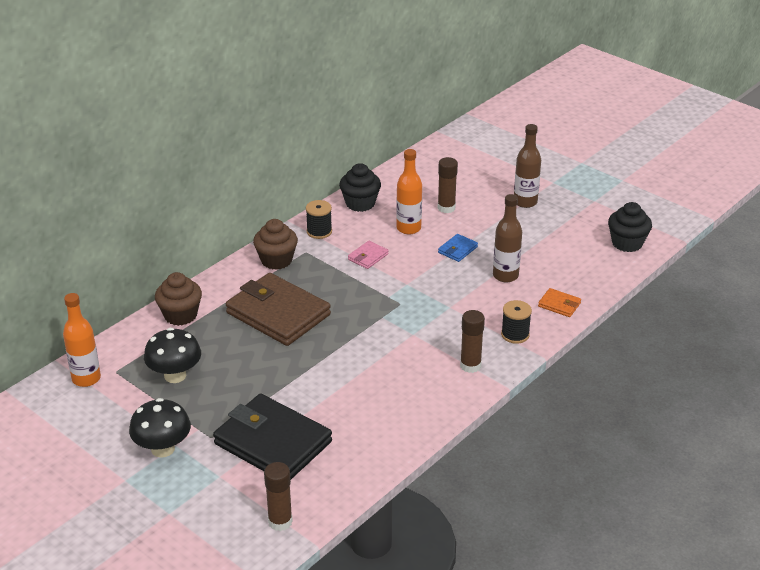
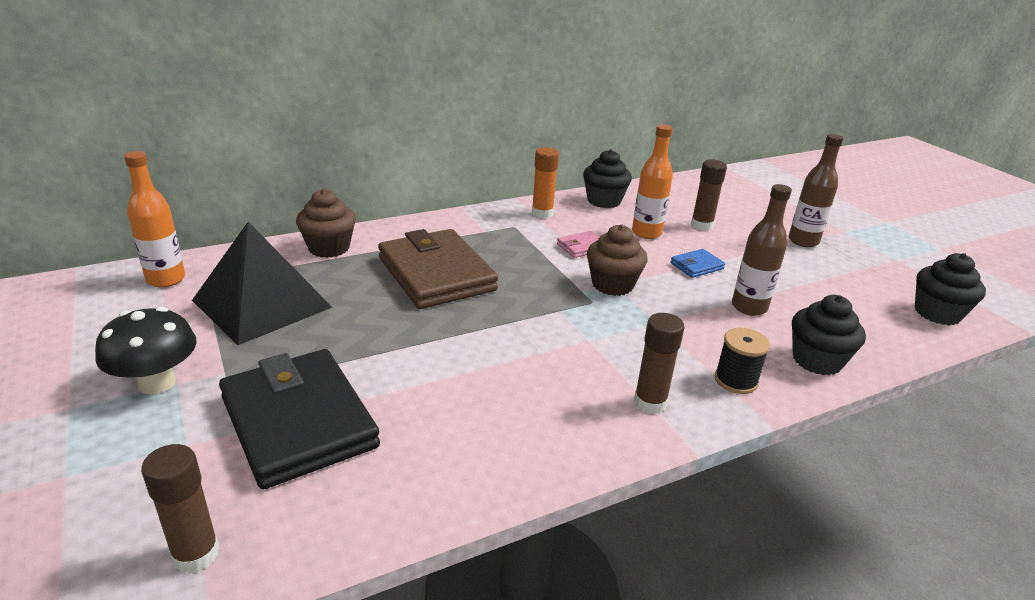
camera: 20 degrees right, 5 degrees down
(175, 375) = (261, 303): black mushroom -> black pyramid
(276, 260) = (476, 226): brown cupcake -> brown cupcake (612, 285)
(319, 231) = (542, 213): black spool -> orange glue stick
(559, 305) = (817, 360): orange wallet -> black cupcake

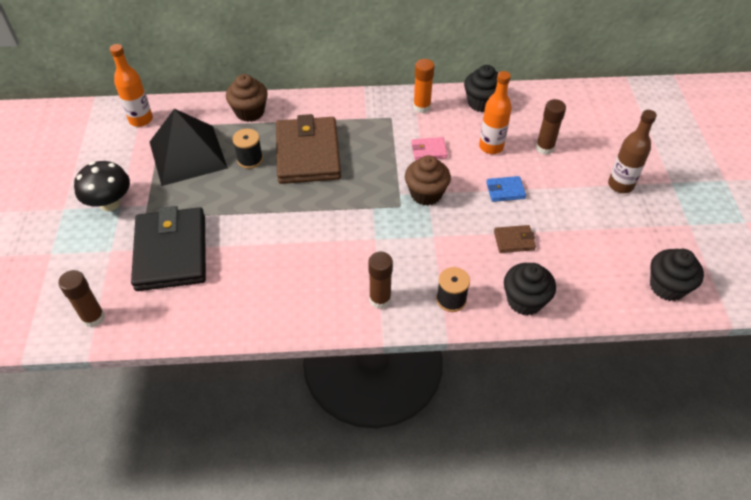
camera: 25 degrees right, 20 degrees up
(359, 293) = (250, 159): none -> black spool
(749, 307) = (514, 240): brown bottle -> brown wallet

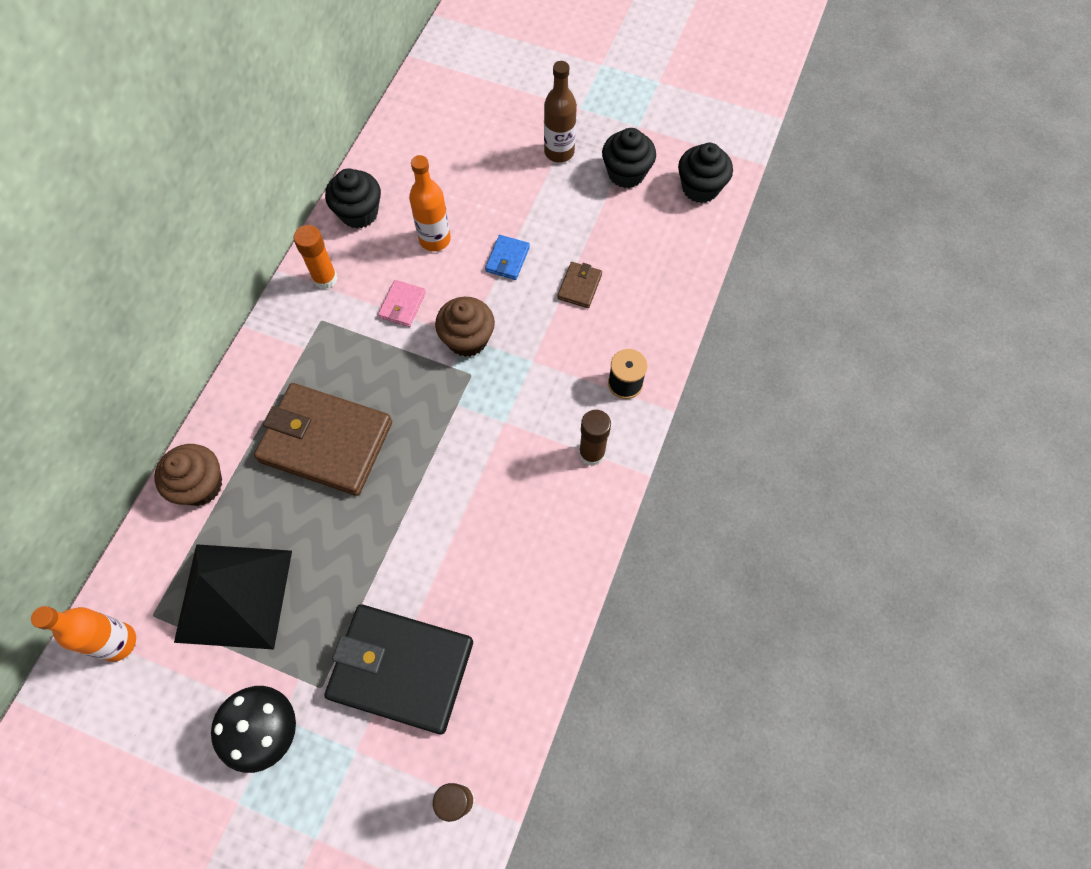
camera: 65 degrees left, 15 degrees up
(250, 159) = (293, 516): black spool -> none
(524, 300) = (658, 316): black cupcake -> black cupcake (626, 173)
(544, 148) = (468, 190): brown glue stick -> none

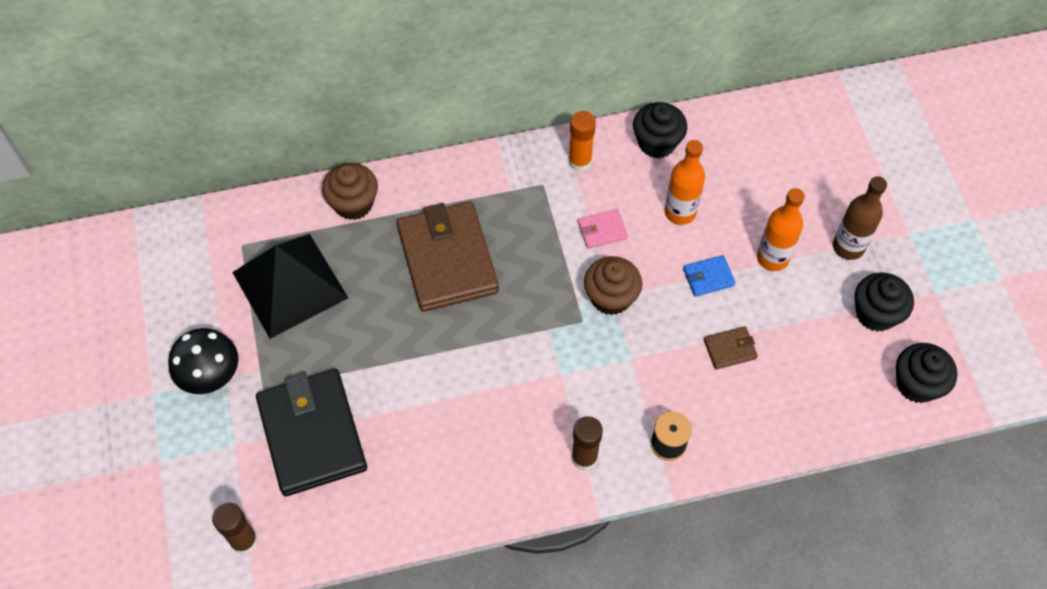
camera: 55 degrees right, 5 degrees down
(118, 642) = (209, 238): orange bottle -> orange bottle (772, 258)

